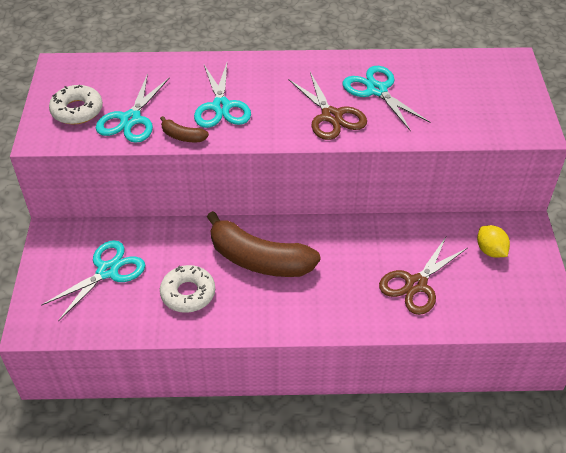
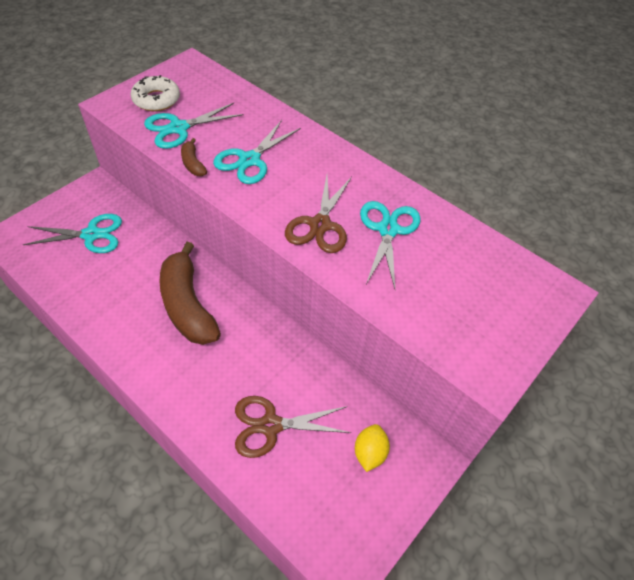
camera: 40 degrees right, 5 degrees up
(188, 293) = (113, 291): white donut -> none

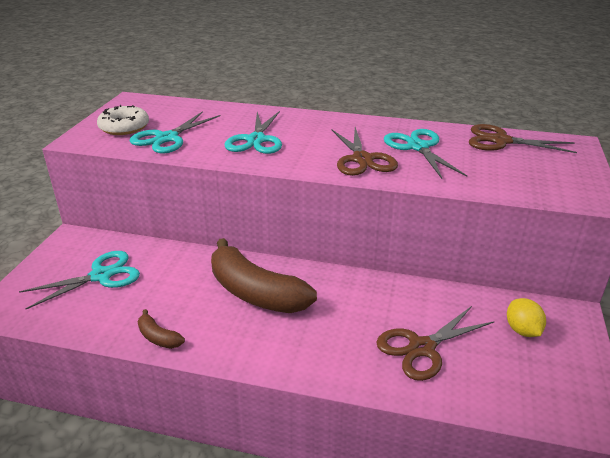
camera: 25 degrees left, 20 degrees down
(193, 163) = (206, 155): brown banana -> brown banana (158, 337)
(481, 255) = (501, 141): none -> brown scissors

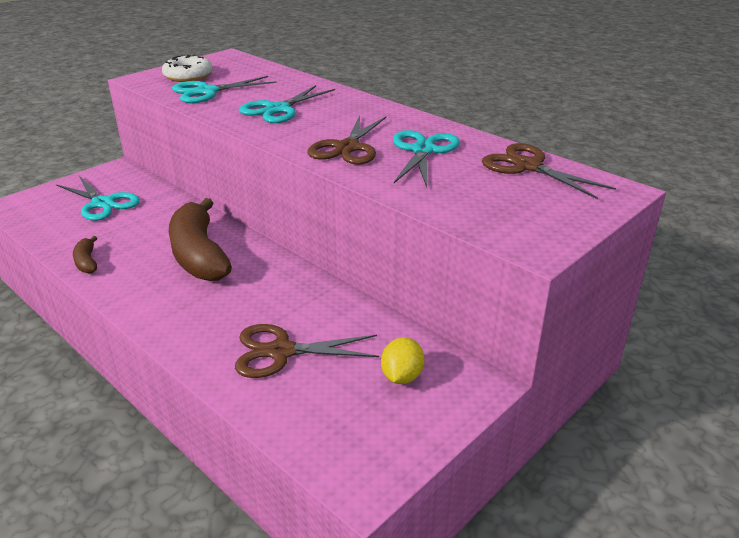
camera: 30 degrees right, 0 degrees up
(101, 276) = (102, 203): turquoise scissors -> turquoise scissors turned 45 degrees clockwise

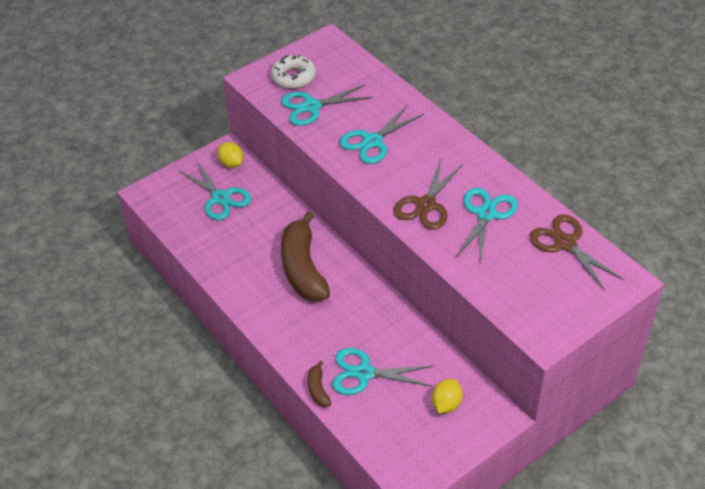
camera: 10 degrees right, 15 degrees up
(87, 262) = (217, 268): brown banana -> brown banana (318, 389)
(120, 177) = (231, 163): none -> yellow lemon
(281, 351) = (364, 373): brown scissors -> turquoise scissors

